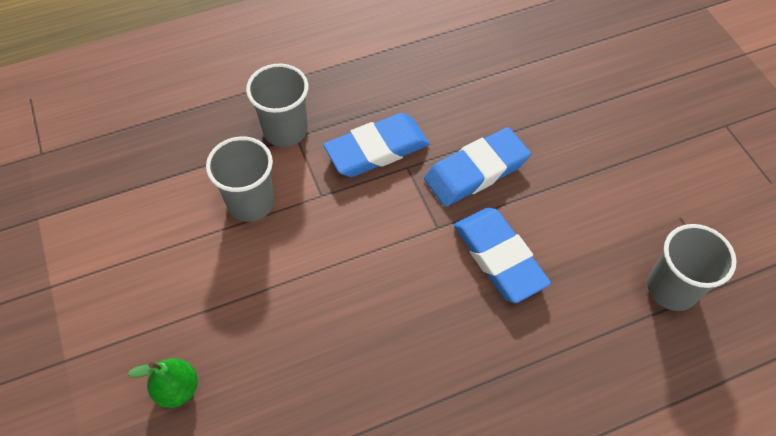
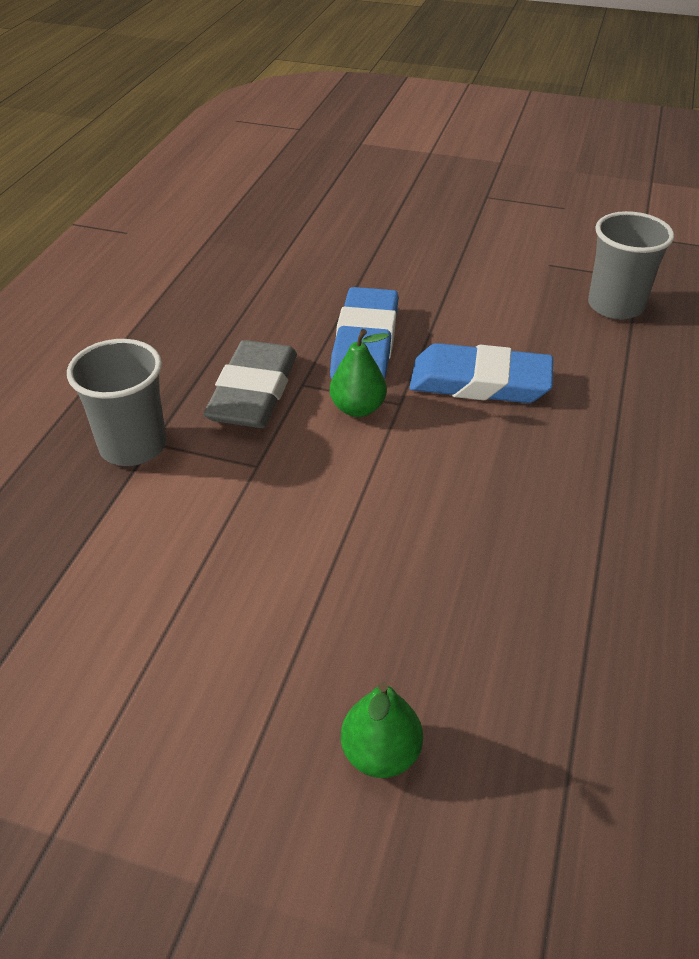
camera: 50 degrees left, 15 degrees down
(251, 203) = (192, 529): grey cup -> none
(377, 149) = (253, 392): blue eraser -> grey eraser
(411, 210) = (358, 408): none -> green pear

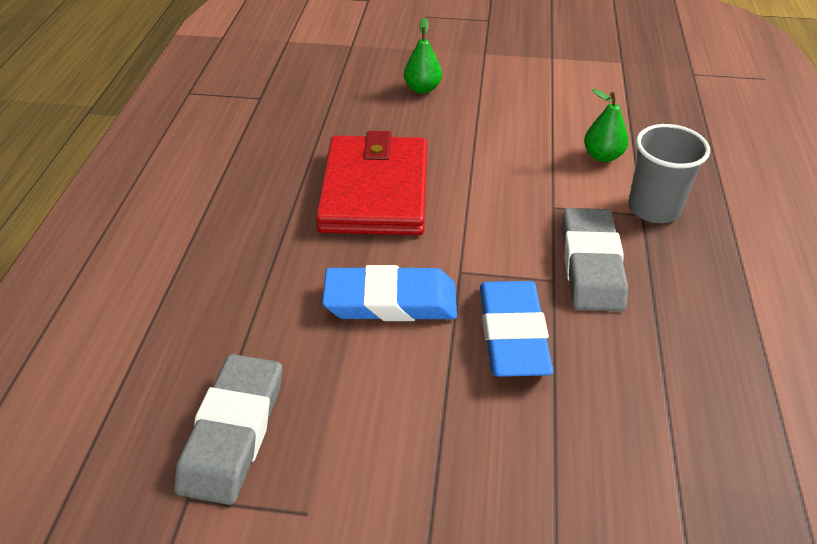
camera: 170 degrees right, 0 degrees up
(358, 408) = (494, 260): green pear -> green pear (602, 156)
(491, 517) = (375, 191): none -> red wallet
(615, 306) = (233, 432): grey cup -> grey eraser

